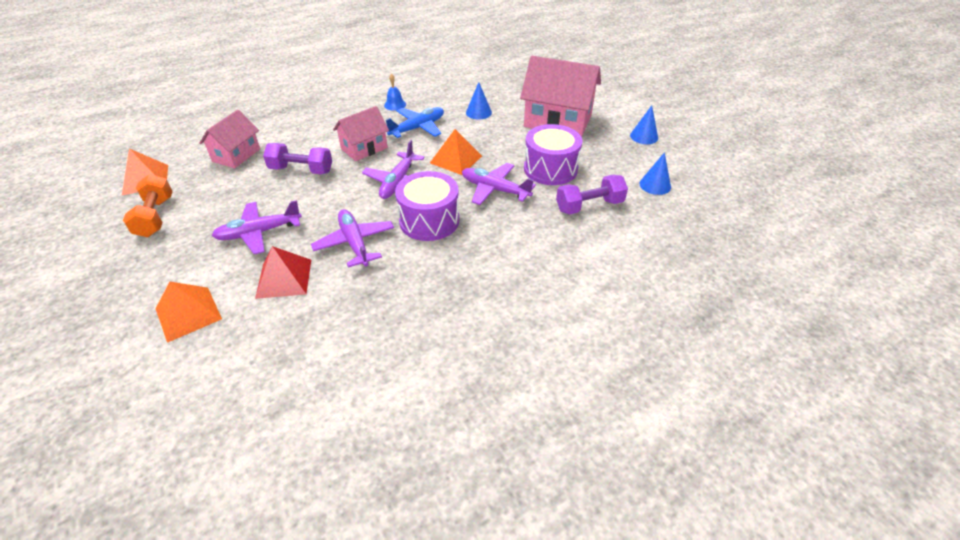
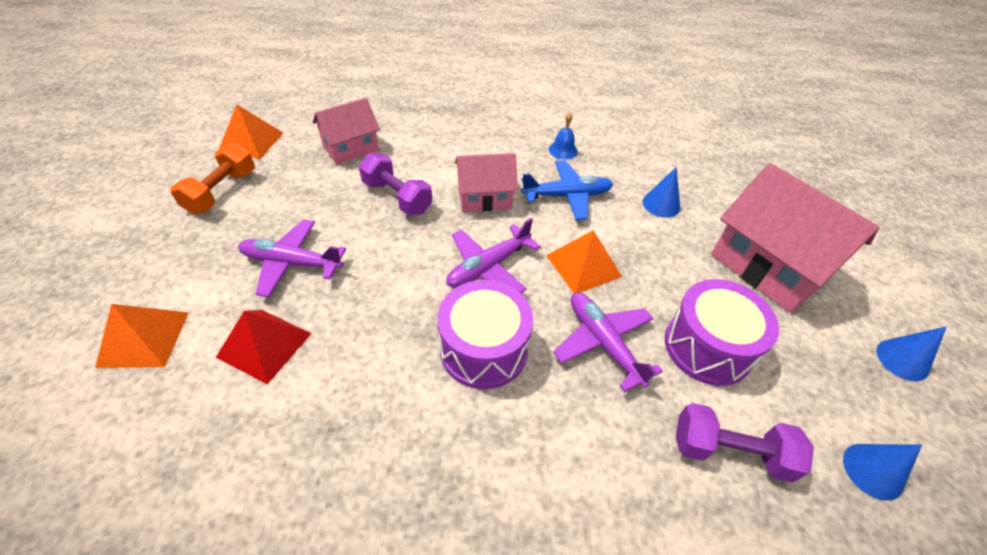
camera: 30 degrees right, 5 degrees up
(354, 243) = (374, 335): purple plane -> none

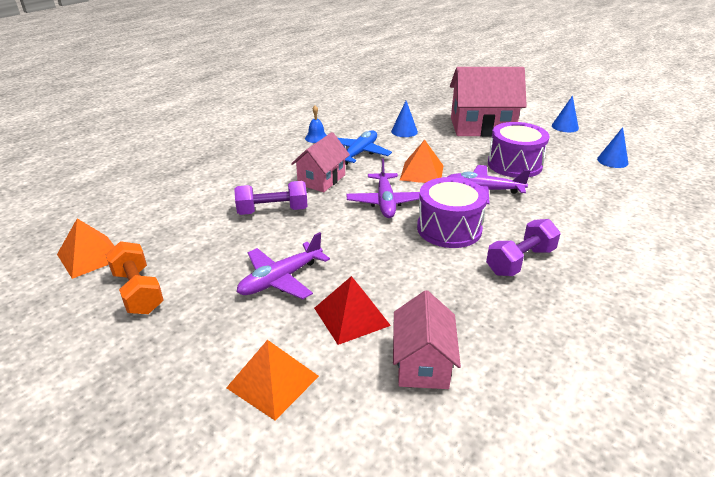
camera: 50 degrees left, 15 degrees down
(351, 148) = (184, 211): pink house -> pink house (422, 363)
(730, 451) = (578, 187): purple dumbbell -> purple dumbbell (520, 261)

